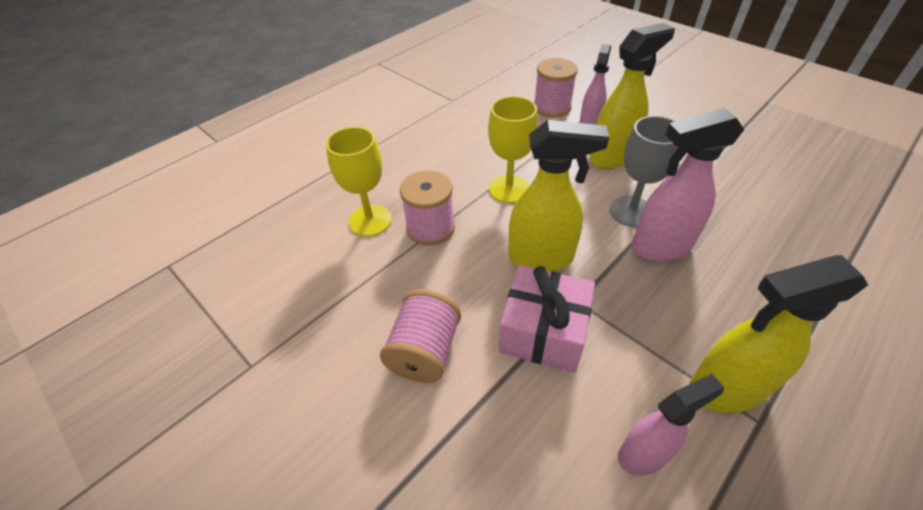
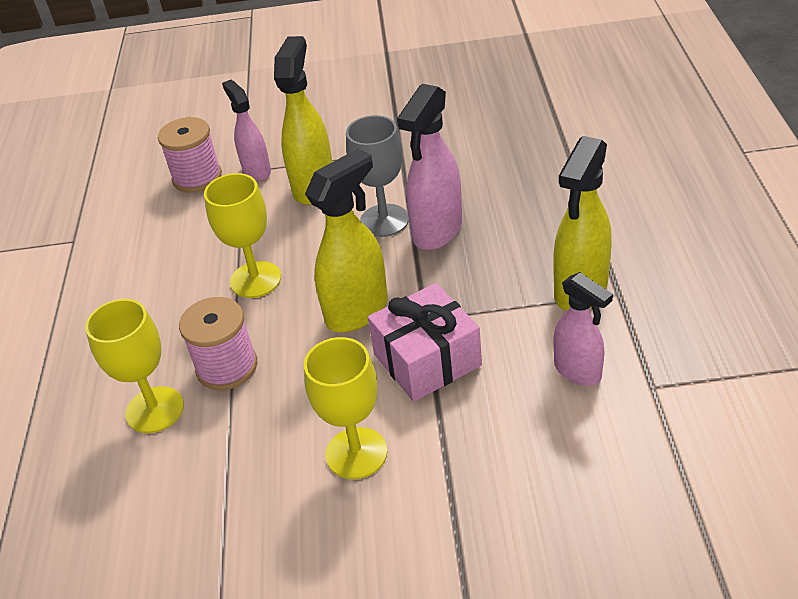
camera: 45 degrees left, 5 degrees down
(424, 351) = (356, 453): pink spool -> yellow goblet
(644, 454) = (578, 371): pink spray bottle -> pink spray bottle turned 120 degrees clockwise

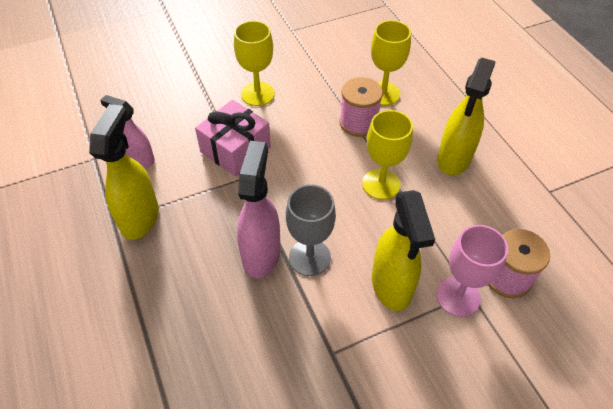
camera: 155 degrees right, 10 degrees up
(256, 171) = (458, 296): pink spray bottle -> pink goblet
(358, 311) = (294, 173): yellow spray bottle -> yellow spray bottle (453, 159)

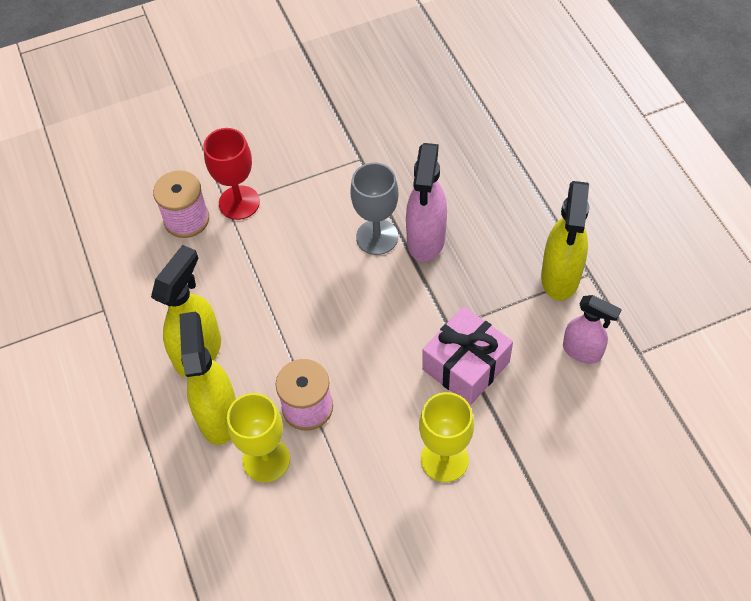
camera: 175 degrees left, 5 degrees up
(381, 184) = (292, 318): yellow goblet -> none
(391, 286) = (300, 211): yellow spray bottle -> yellow spray bottle (219, 416)
(458, 296) = (239, 202): pink goblet -> red goblet

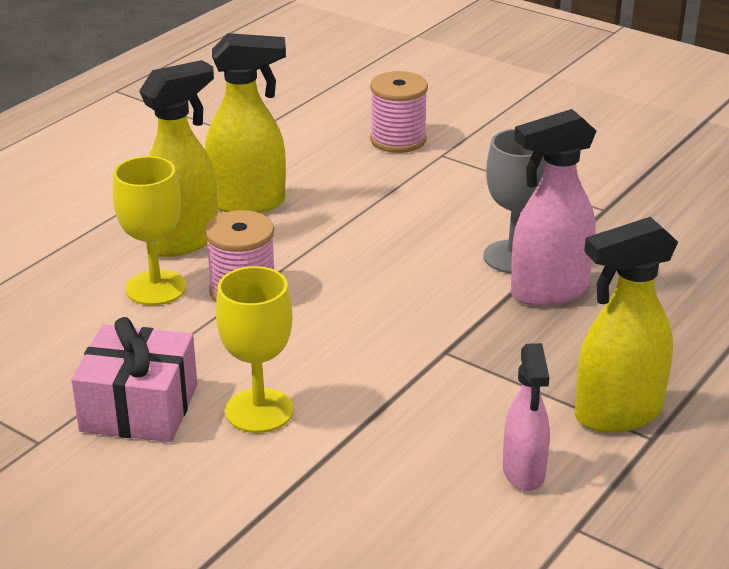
camera: 55 degrees right, 25 degrees down
(239, 202) = (453, 160): red goblet -> none
(466, 366) = (404, 382): pink gift -> pink gift (139, 408)

